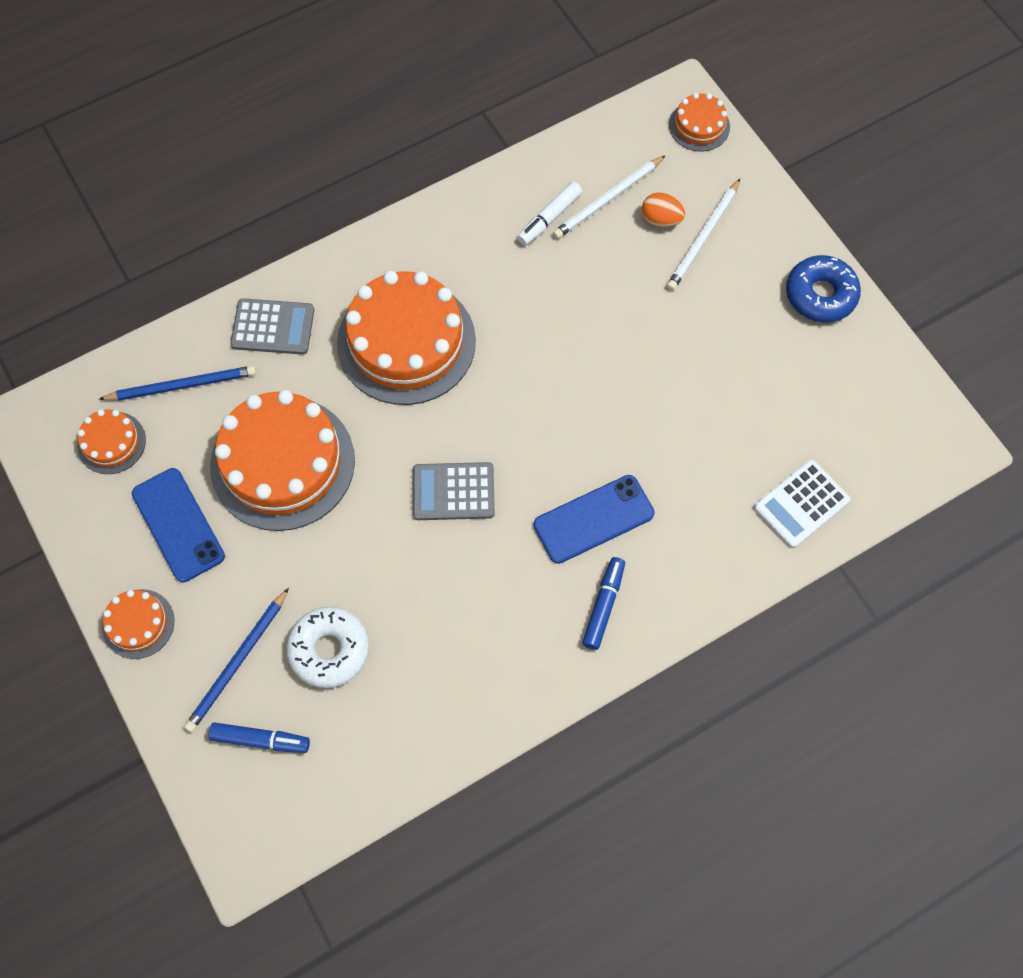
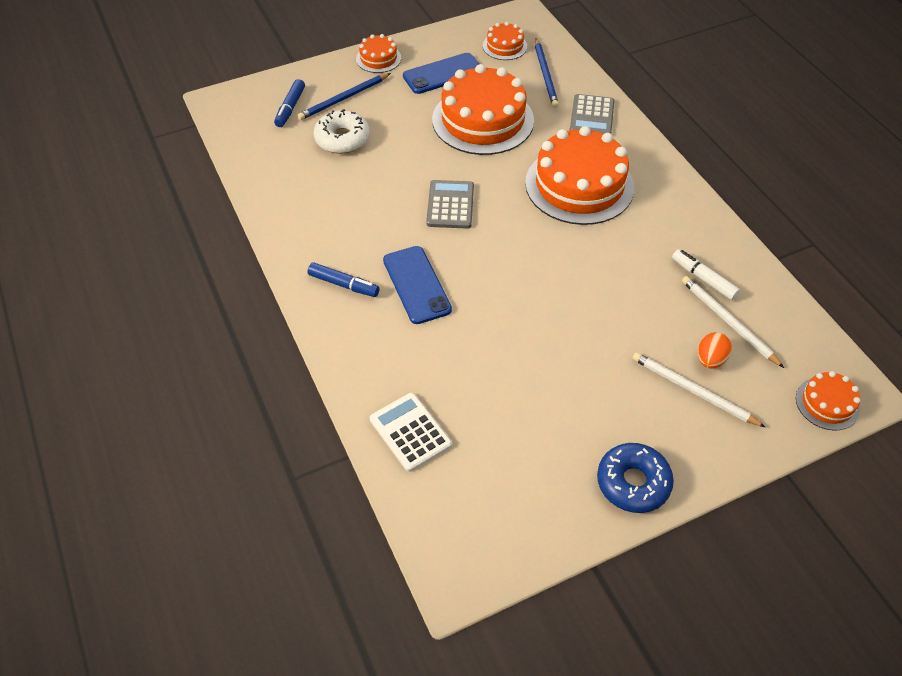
camera: 95 degrees right, 15 degrees down
(237, 662) = (343, 99): blue pencil -> blue pencil turned 75 degrees counterclockwise

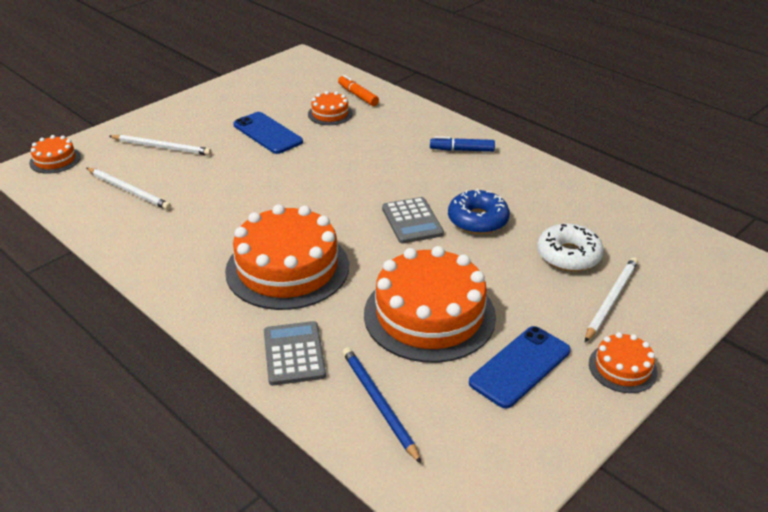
camera: 160 degrees right, 15 degrees down
(290, 108) = (657, 274): blue marker -> none
(343, 99) = (611, 300): blue pencil -> white pencil
(410, 432) = (358, 95): white calculator -> orange marker
(416, 285) = (403, 161): blue phone -> blue phone (267, 133)
(504, 46) = (463, 441): orange cake -> orange cake (330, 114)
(633, 483) = (204, 102): blue donut -> blue donut (477, 220)
(703, 279) = (149, 215): white marker -> none
(710, 359) = (147, 165): orange egg -> none

